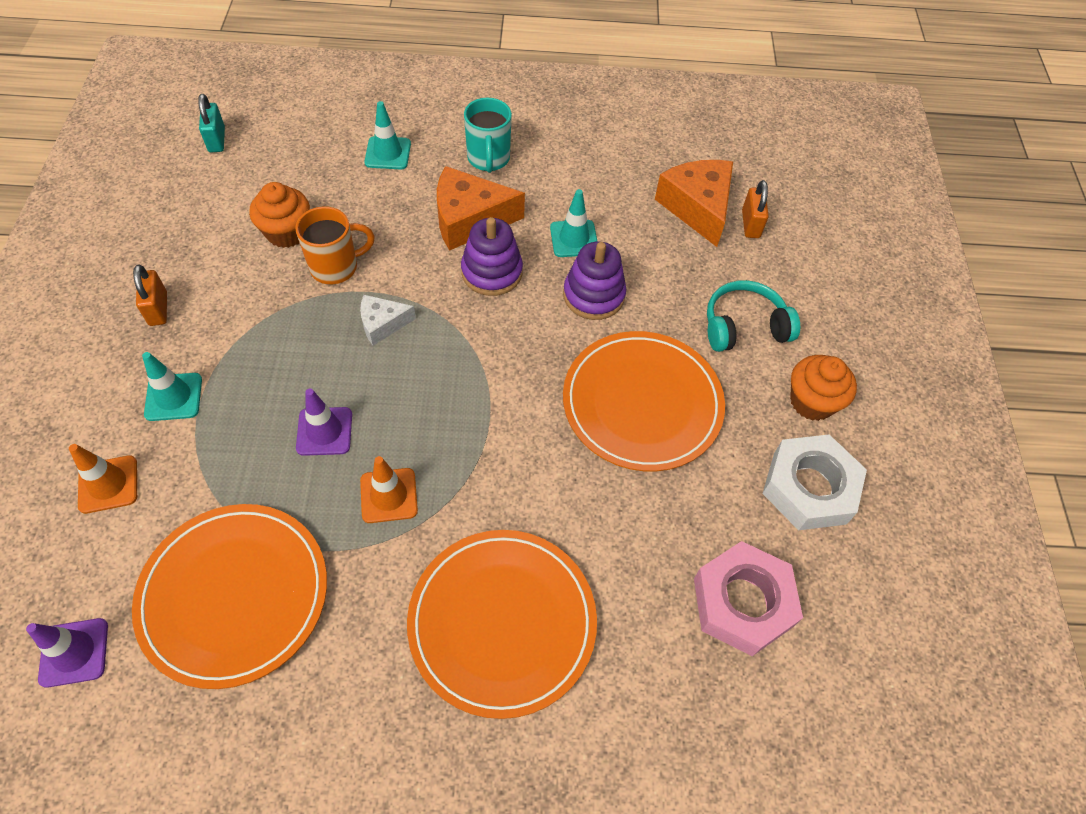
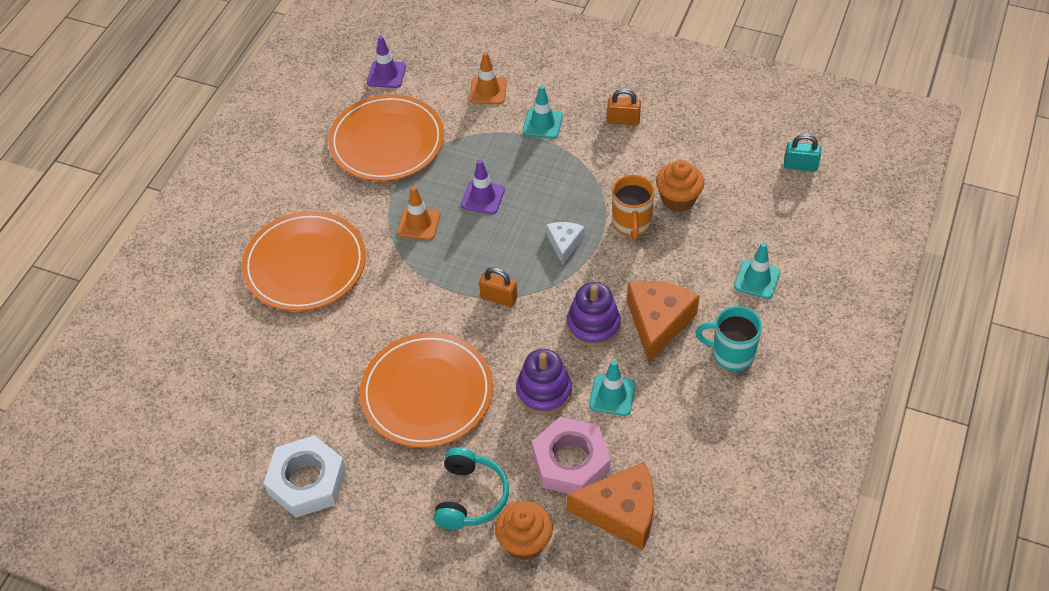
camera: 115 degrees right, 5 degrees down
(742, 602) = (249, 401): pink nut -> pink nut (571, 462)
(750, 224) = (585, 552): orange padlock -> orange padlock (499, 298)
(812, 402) = (377, 518): orange cupcake -> orange cupcake (524, 541)

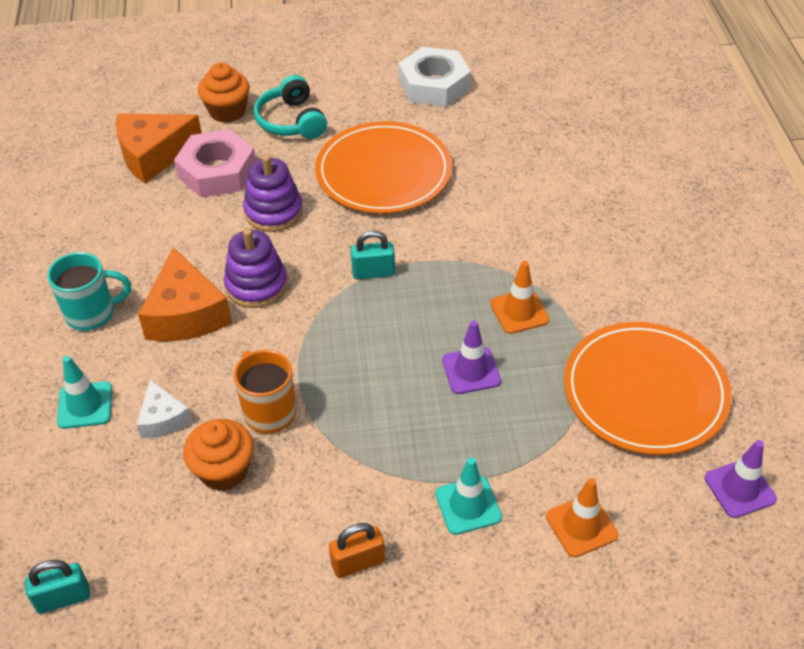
camera: 150 degrees right, 5 degrees down
(305, 264) = (598, 226): orange plate -> none
(499, 298) = (373, 272): orange padlock -> turquoise padlock
(564, 244) = (337, 355): white cheese -> white cheese (163, 419)
(612, 395) = (204, 233): turquoise traffic cone -> none

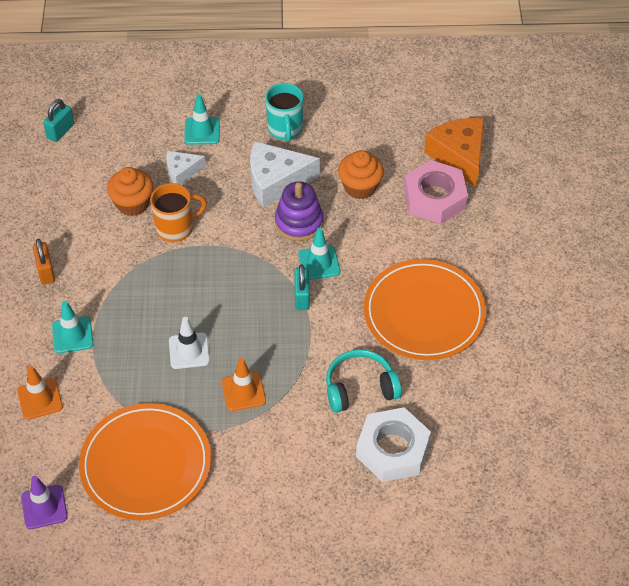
camera: 95 degrees right, 5 degrees up
(63, 598) = (60, 131): turquoise padlock -> turquoise padlock turned 45 degrees clockwise
(186, 314) = (276, 181): orange cheese -> white cheese
(227, 111) = (516, 204): orange cupcake -> orange cupcake (360, 187)
(273, 212) = (381, 234): purple stacking toy -> none
(291, 121) = (500, 249): turquoise headphones -> turquoise headphones (360, 388)
(320, 261) = (319, 263): none -> turquoise traffic cone
(434, 85) = (551, 363): white nut -> white nut (392, 449)
(471, 371) = (189, 351): purple traffic cone -> white traffic cone

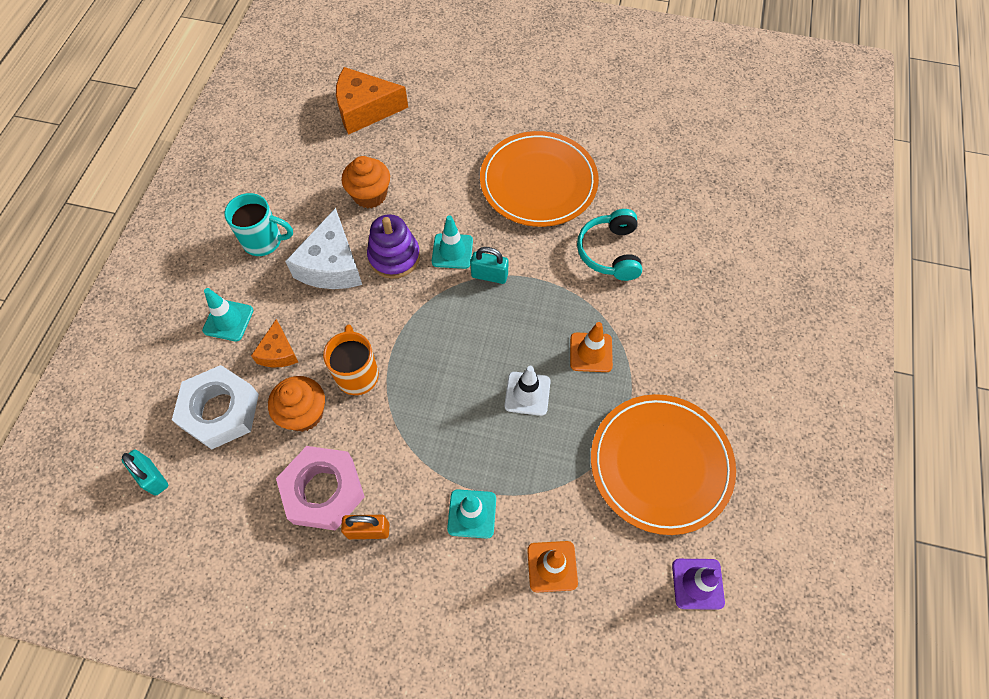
camera: 75 degrees left, 10 degrees up
(182, 171) = (278, 352): white cheese -> orange cheese
(392, 449) = (682, 243): white nut -> white nut (220, 411)
(434, 198) = (407, 140): pink nut -> pink nut (323, 491)

